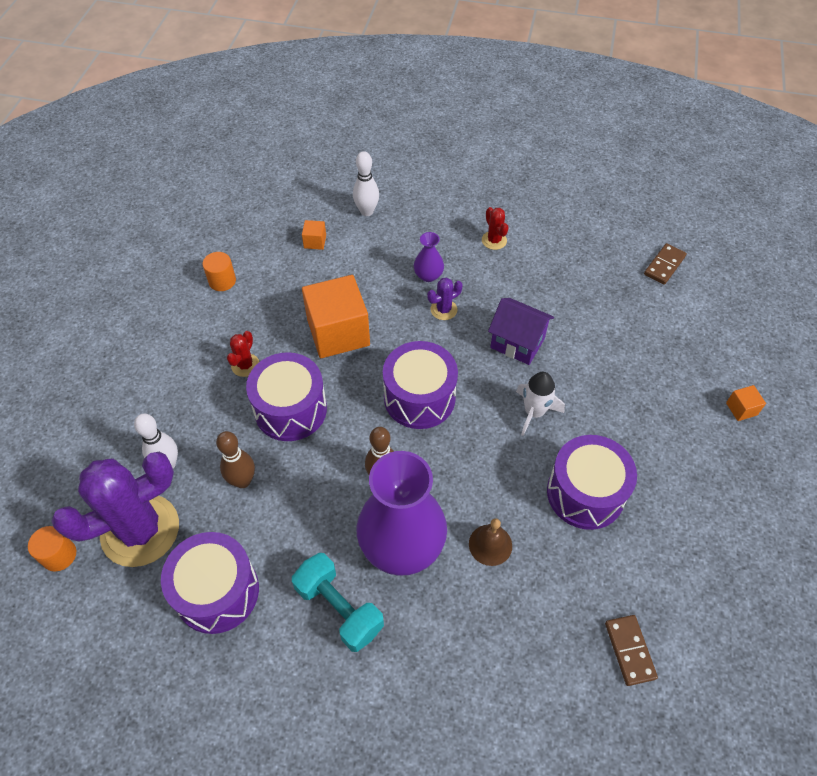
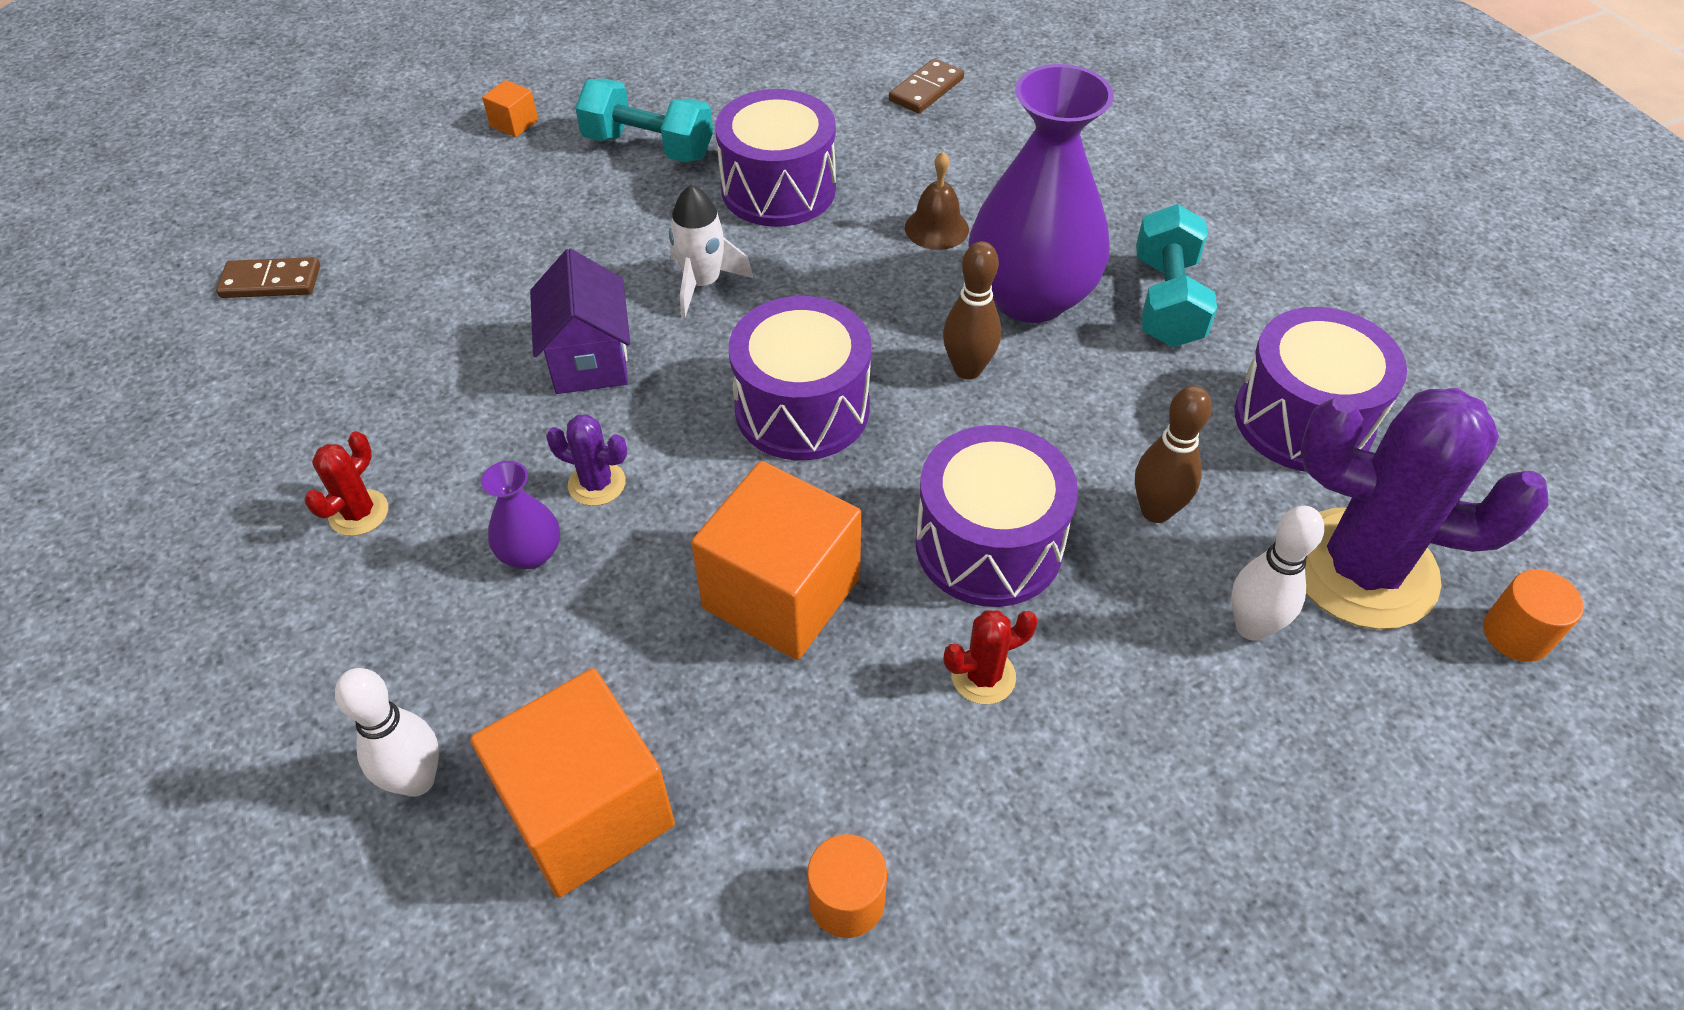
camera: 130 degrees left, 5 degrees down
(315, 241) = (587, 810): orange cube -> orange cube, size x2.40
(672, 457) = (648, 147): none -> turquoise dumbbell

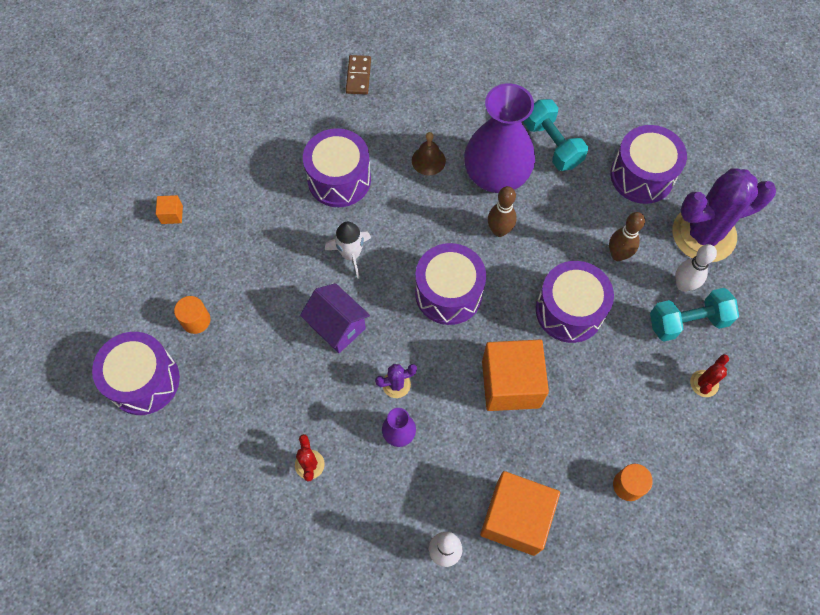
camera: 35 degrees left, 15 degrees up
(271, 281) = (144, 381): brown domino -> purple drum
(648, 147) = (254, 190): turquoise dumbbell -> turquoise dumbbell (687, 321)
(983, 676) = (608, 369): red cactus -> red cactus (704, 383)
(1516, 634) = (768, 230): orange cylinder -> orange cylinder (196, 320)

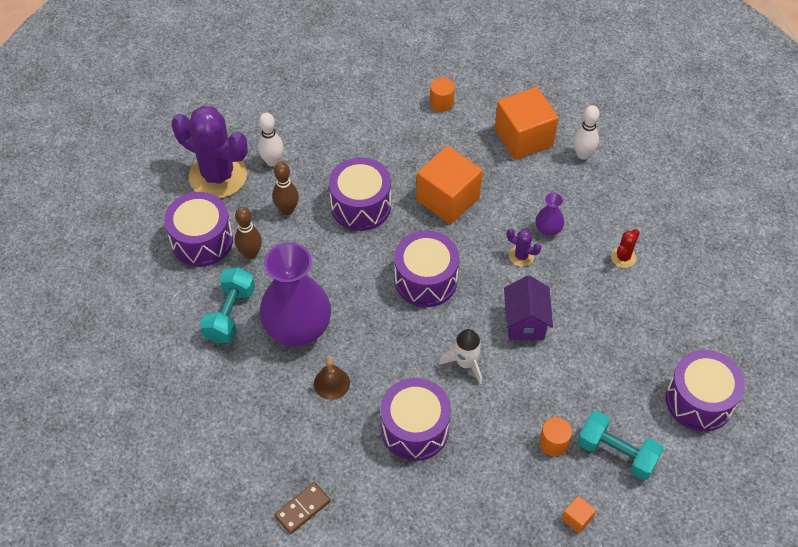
camera: 135 degrees left, 10 degrees down
(196, 320) = (626, 412): orange cylinder -> orange cylinder (553, 443)
(499, 231) = (343, 289): brown bowling pin -> brown bowling pin (250, 253)
(687, 321) = (298, 143): turquoise dumbbell -> turquoise dumbbell (616, 453)
(704, 383) = (334, 109): red cactus -> none

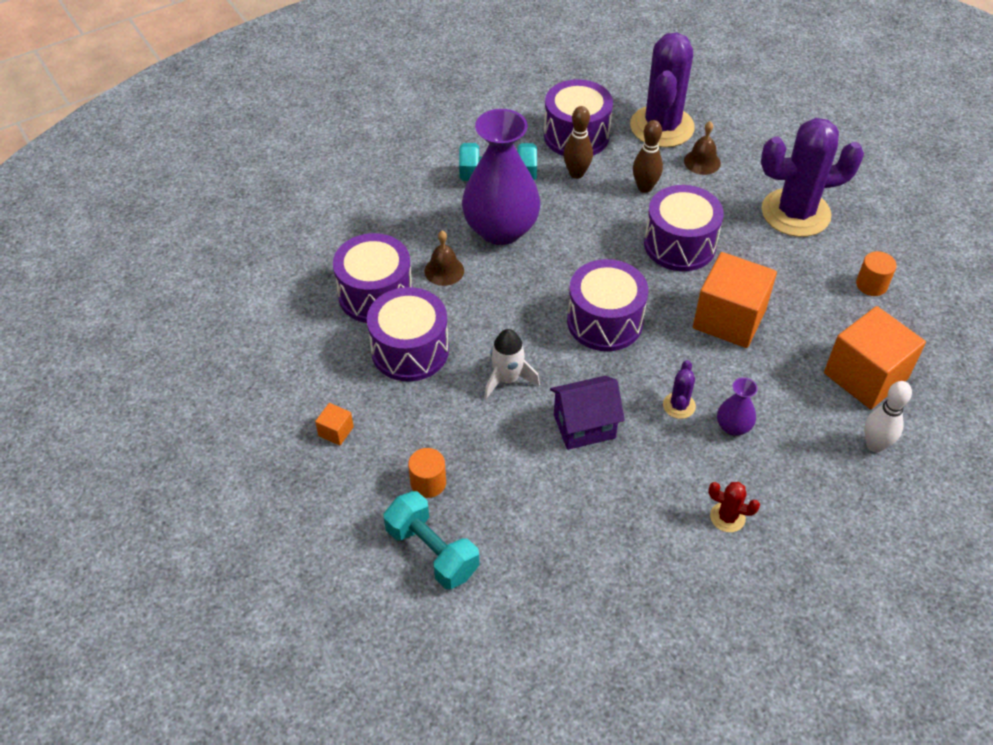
camera: 75 degrees right, 5 degrees down
(272, 161) = (702, 162): white bowling pin -> brown bell
(302, 509) = (296, 280): brown domino -> none
(353, 121) = (795, 213): none -> purple cactus
(577, 518) = (336, 522): orange cube -> orange cube (336, 431)
(616, 453) = (432, 551): turquoise dumbbell -> turquoise dumbbell turned 60 degrees counterclockwise
(699, 400) = (536, 638): purple drum -> purple drum (375, 294)

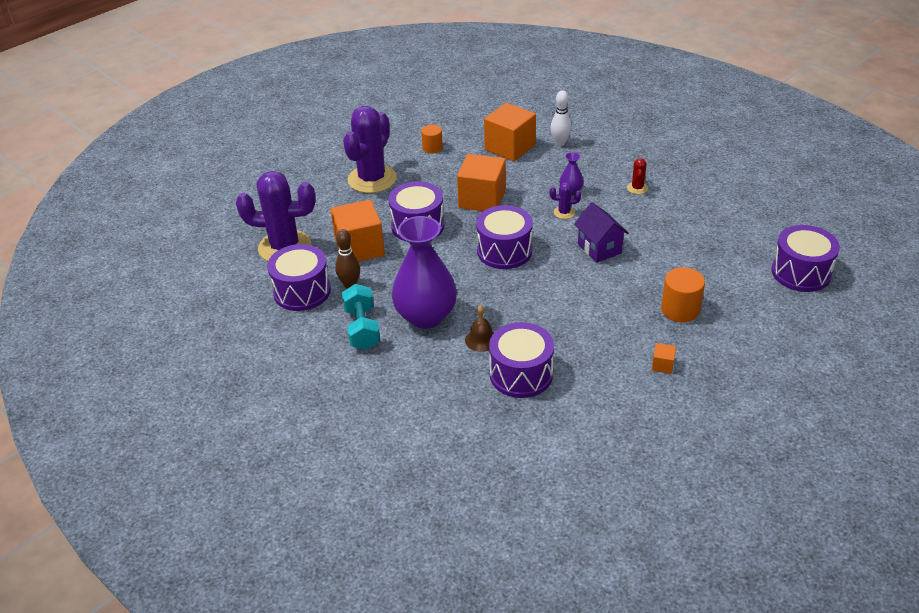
camera: 100 degrees left, 10 degrees down
(410, 350) = (570, 342): purple drum -> purple drum (801, 272)
(428, 483) = (680, 309): orange cylinder -> orange cylinder, size x1.53
(432, 551) = (729, 298): turquoise dumbbell -> none
(507, 379) = (575, 288): white rocket -> none
(644, 187) = (359, 248): brown bowling pin -> orange cube
(702, 162) = (324, 223): brown bell -> none
(795, 213) = (372, 179): purple cactus -> purple cactus turned 45 degrees clockwise

